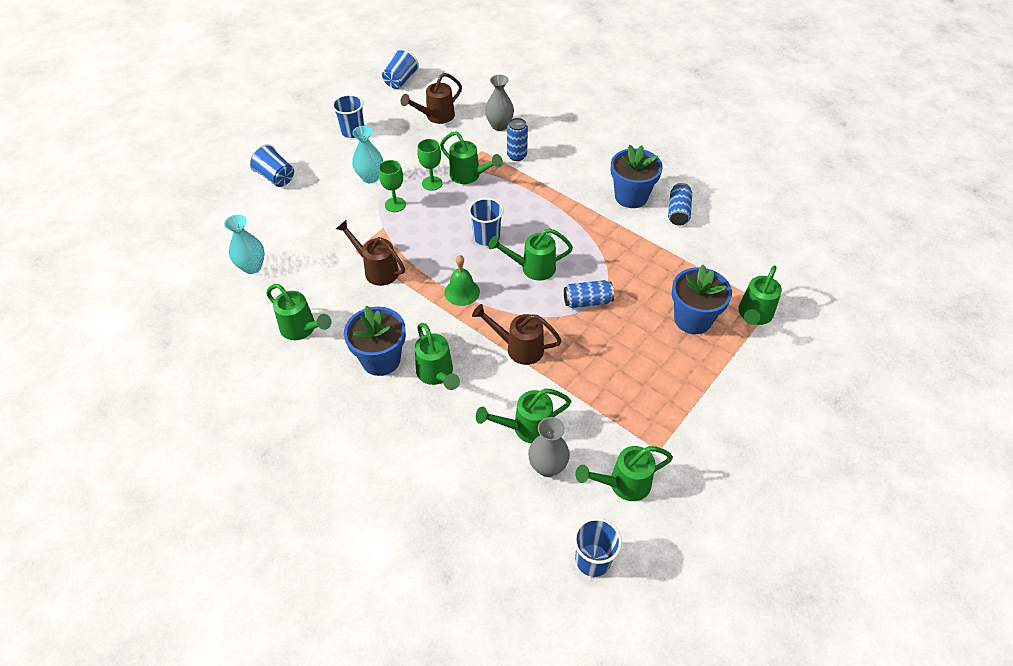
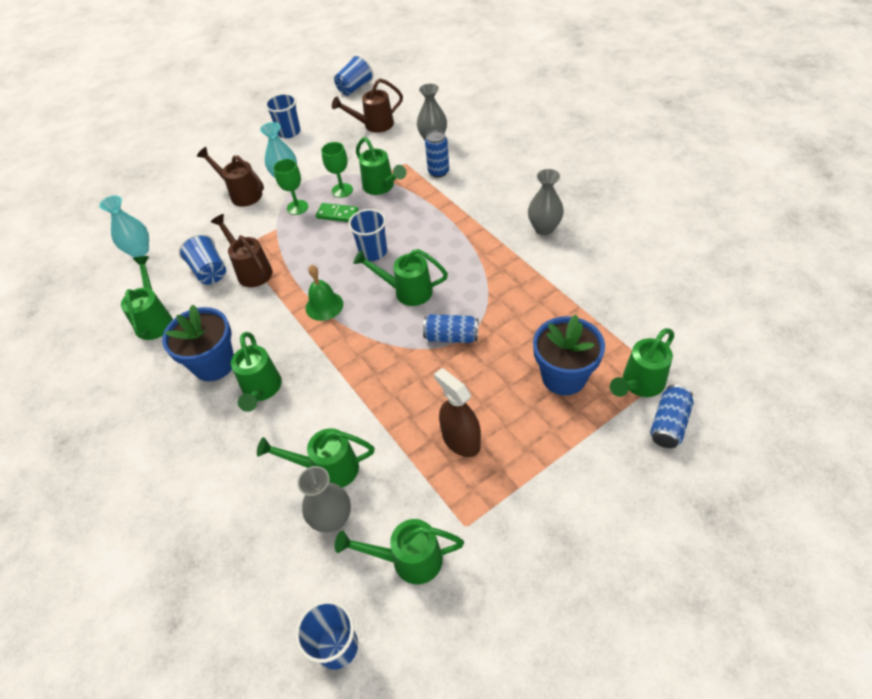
camera: 20 degrees right, 0 degrees up
(276, 177) = (200, 168): blue cup -> blue cup (209, 271)
(302, 329) = (155, 320): green watering can -> green watering can turned 150 degrees counterclockwise
(437, 206) = (337, 214): none -> green domino
(519, 348) = (357, 376): brown watering can -> brown watering can (242, 194)
(629, 384) = (461, 440): none -> brown spray bottle
(631, 196) = (544, 228): blue flower pot -> grey vase
(678, 212) = (591, 252): blue can -> blue can (669, 424)

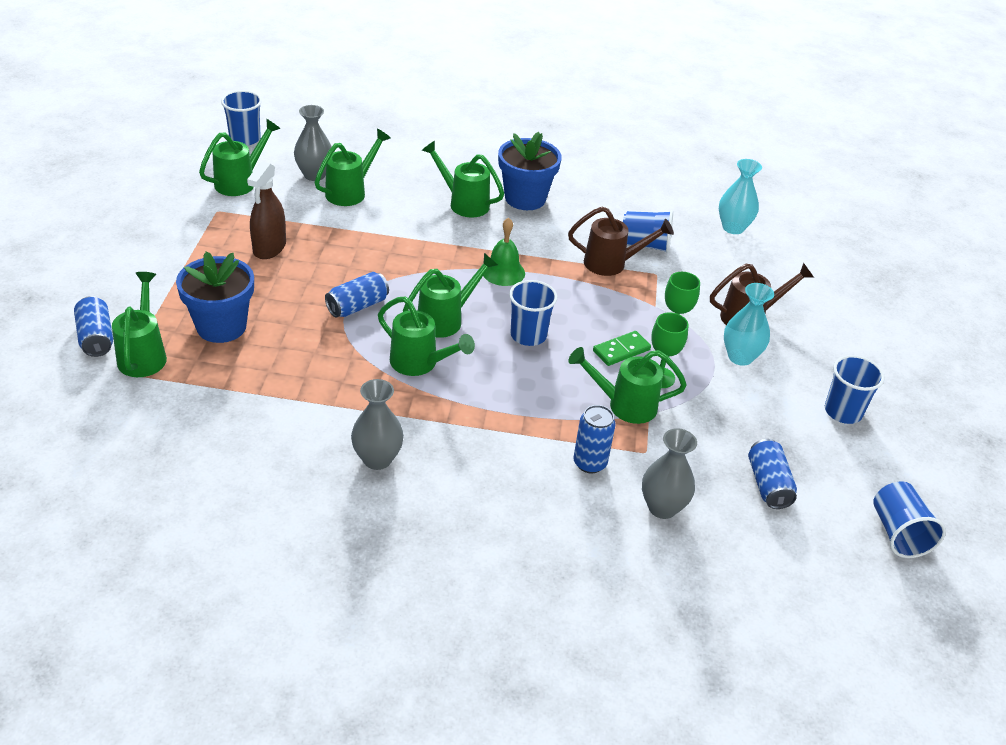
camera: 125 degrees right, 10 degrees down
(155, 320) = (621, 198): green watering can -> green watering can (419, 364)
(374, 125) = (768, 484): brown watering can -> blue can
(461, 440) = (269, 248): brown spray bottle -> brown spray bottle turned 105 degrees clockwise

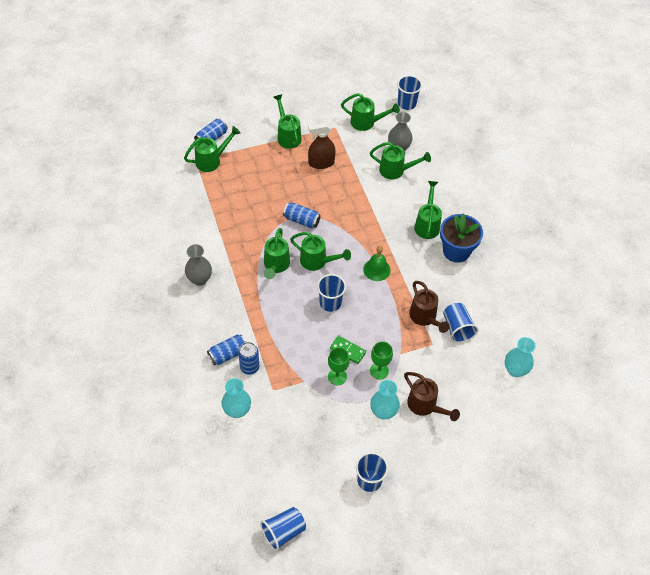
camera: 65 degrees right, 15 degrees up
(221, 326) = (249, 177): blue flower pot -> none
(624, 405) = (303, 367): green watering can -> green watering can (287, 136)
(662, 507) = (237, 410): grey vase -> turquoise vase
(768, 484) = (283, 456): blue can -> blue can (228, 354)

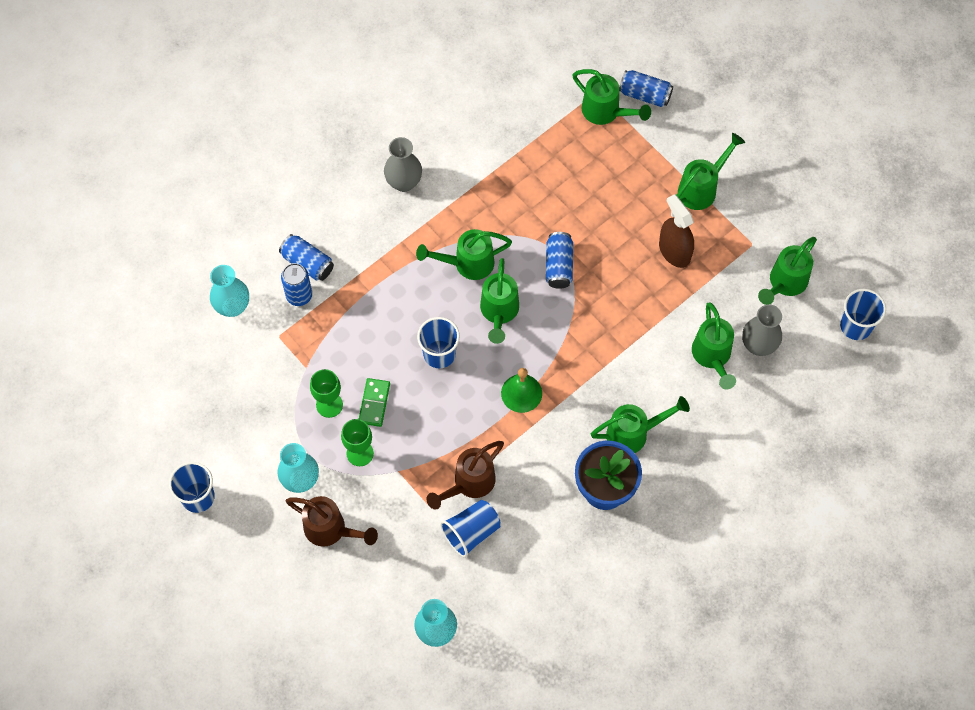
camera: 70 degrees right, 10 degrees up
(283, 532) = (94, 423): blue cup -> none
(366, 122) = (785, 283): green watering can -> green watering can turned 45 degrees clockwise
(425, 406) = (331, 530): brown watering can -> brown watering can turned 90 degrees counterclockwise

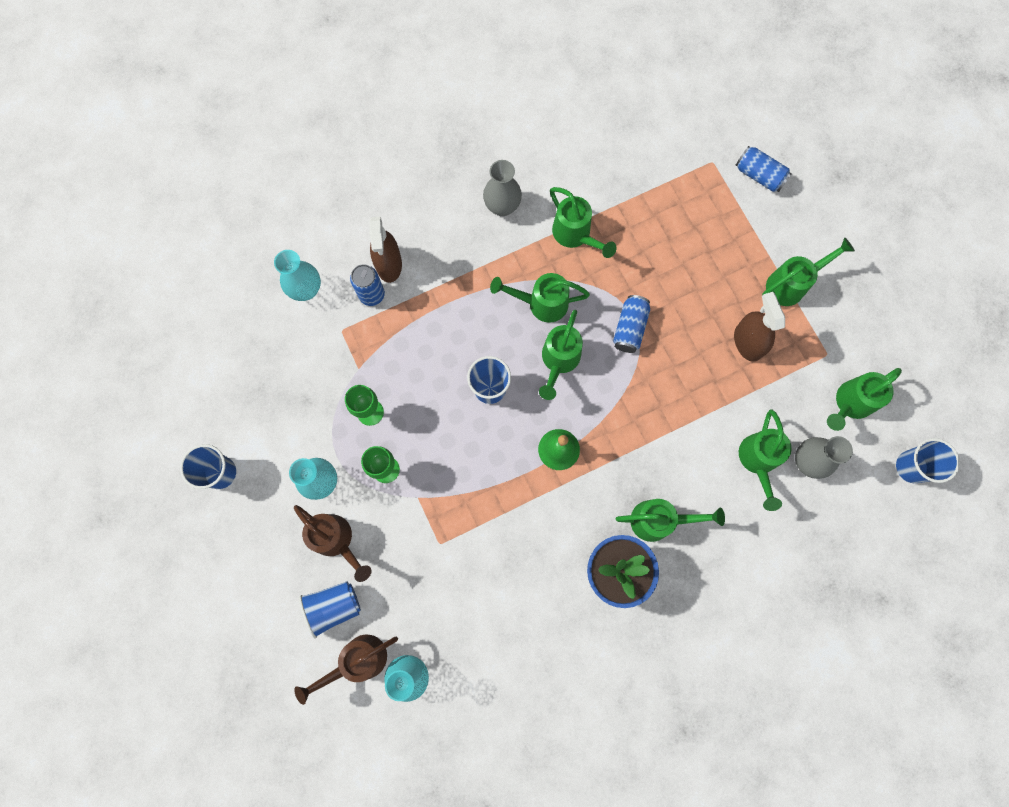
camera: 15 degrees right, 10 degrees up
(307, 263) = (389, 264): blue can -> brown spray bottle
(374, 403) = (413, 422): green domino -> none
(469, 483) = (483, 529): brown watering can -> brown watering can (358, 660)
(471, 532) = (471, 580): blue cup -> blue cup (334, 606)
(605, 112) = (716, 183): green watering can -> green watering can (575, 235)

